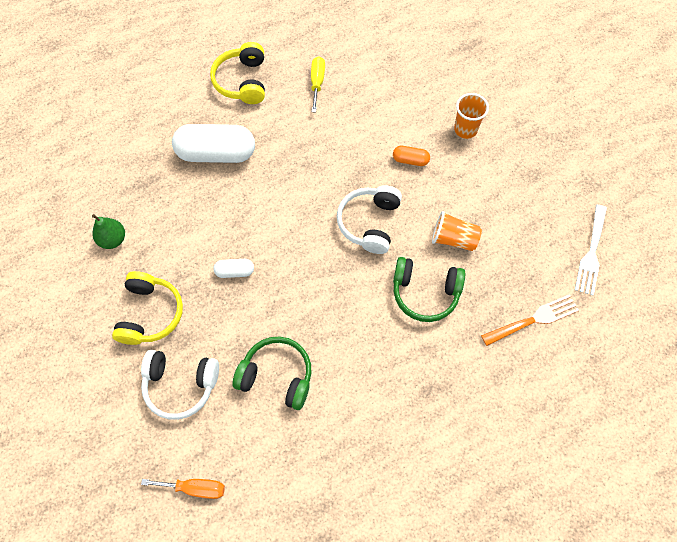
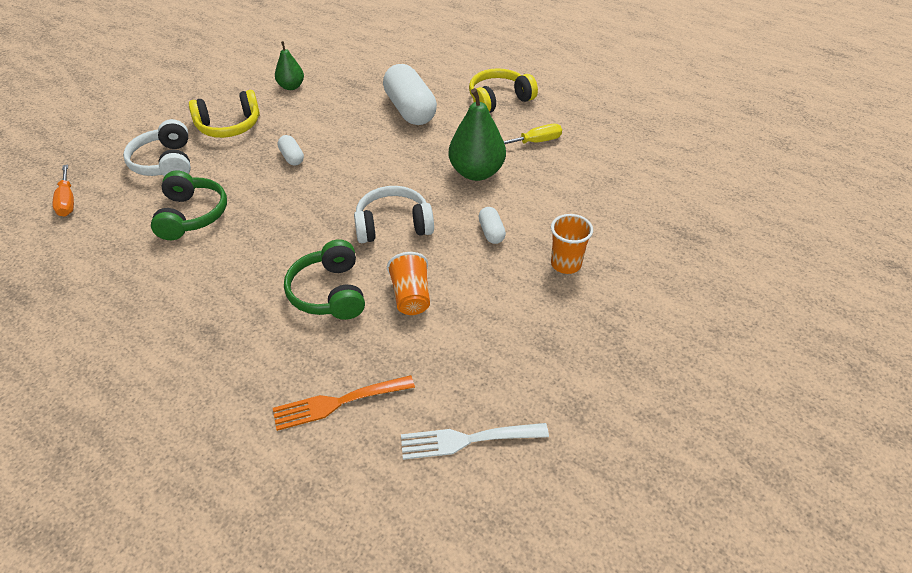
camera: 65 degrees right, 20 degrees down
(334, 140) = (476, 172): none -> green pear
(410, 160) = (491, 232): orange capsule -> white capsule
(534, 319) = (337, 403): orange fork -> orange fork turned 120 degrees clockwise

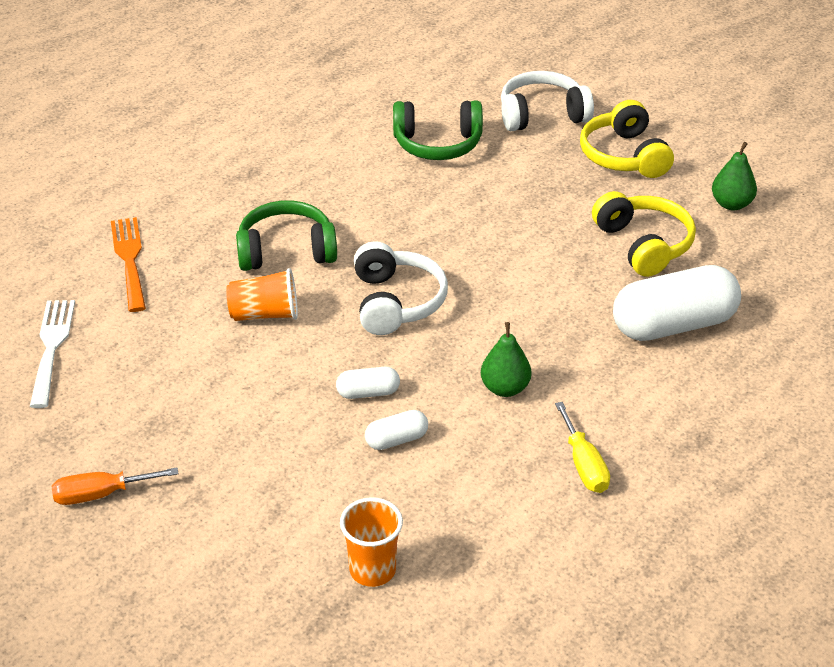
camera: 95 degrees right, 5 degrees down
(67, 201) = (473, 59): orange screwdriver -> orange screwdriver (101, 494)
(292, 157) = (550, 212): white capsule -> white capsule (396, 440)
(476, 172) = (505, 388): green pear -> green pear, size x0.58
(499, 100) = (712, 432): yellow headphones -> yellow headphones (644, 245)
(566, 264) = (291, 461): orange cup -> orange cup (372, 570)

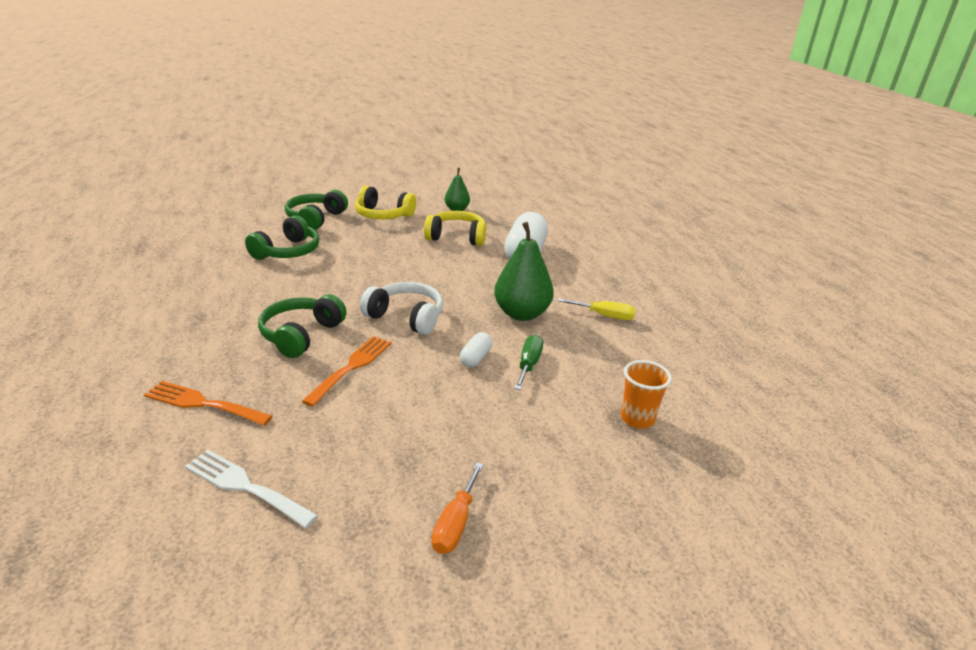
camera: 60 degrees left, 10 degrees down
(265, 314) = (351, 367): orange cup -> orange fork
(396, 440) = (528, 364): white capsule -> green screwdriver
(505, 388) = (521, 314): green pear -> green pear, size x1.72
(542, 114) = (315, 219): white headphones -> green headphones

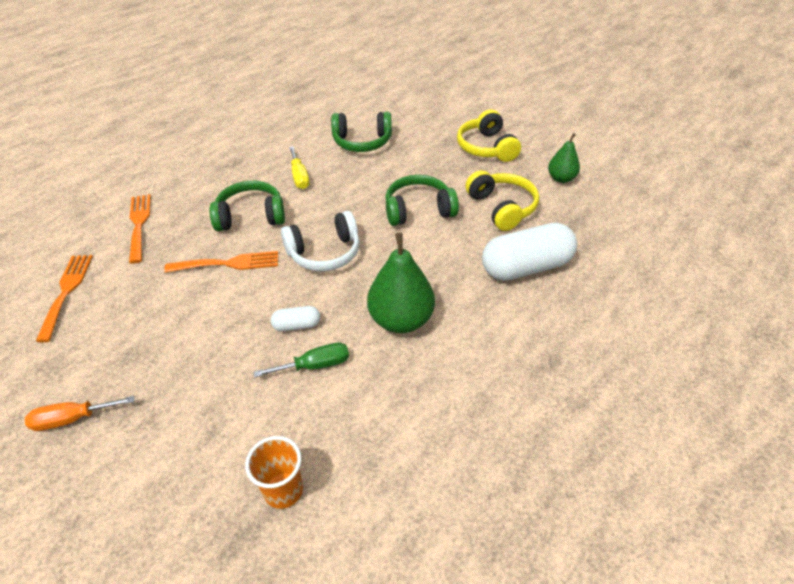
camera: 60 degrees right, 15 degrees up
(245, 486) = (66, 292): white fork -> orange fork
(315, 219) = (432, 122): green headphones -> green headphones (418, 210)
(406, 317) = (324, 253): white headphones -> white headphones turned 75 degrees clockwise
(604, 316) = (461, 385): yellow screwdriver -> yellow screwdriver (299, 177)

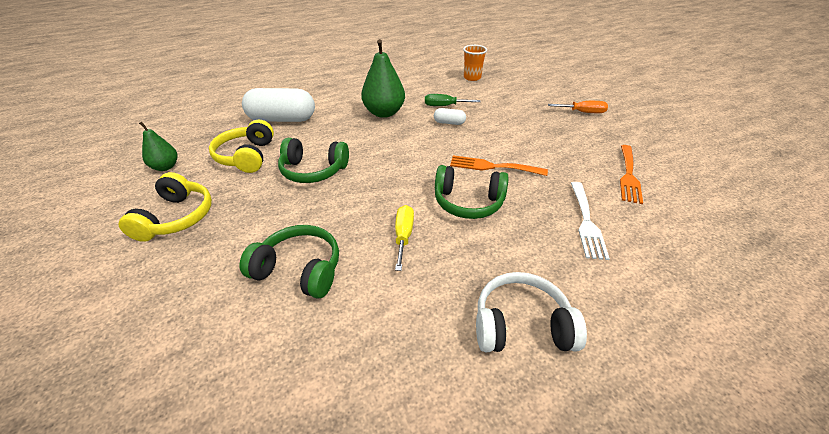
camera: 160 degrees left, 5 degrees down
(139, 224) = (586, 222): orange fork -> white fork
(324, 253) = (412, 157): white headphones -> white headphones (521, 325)

